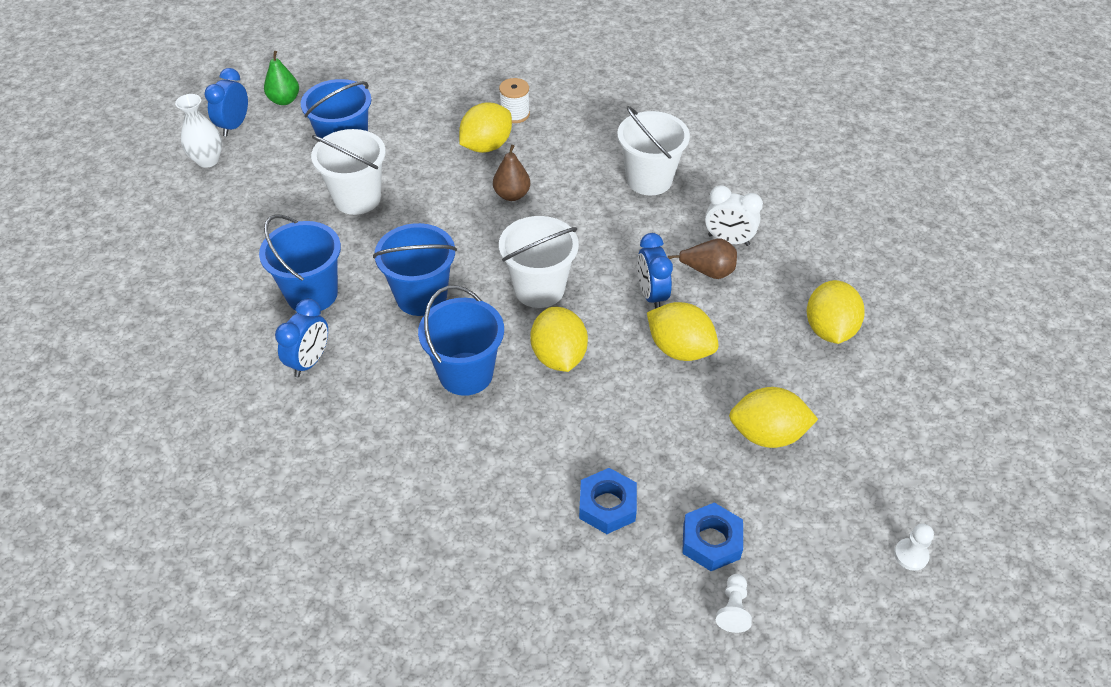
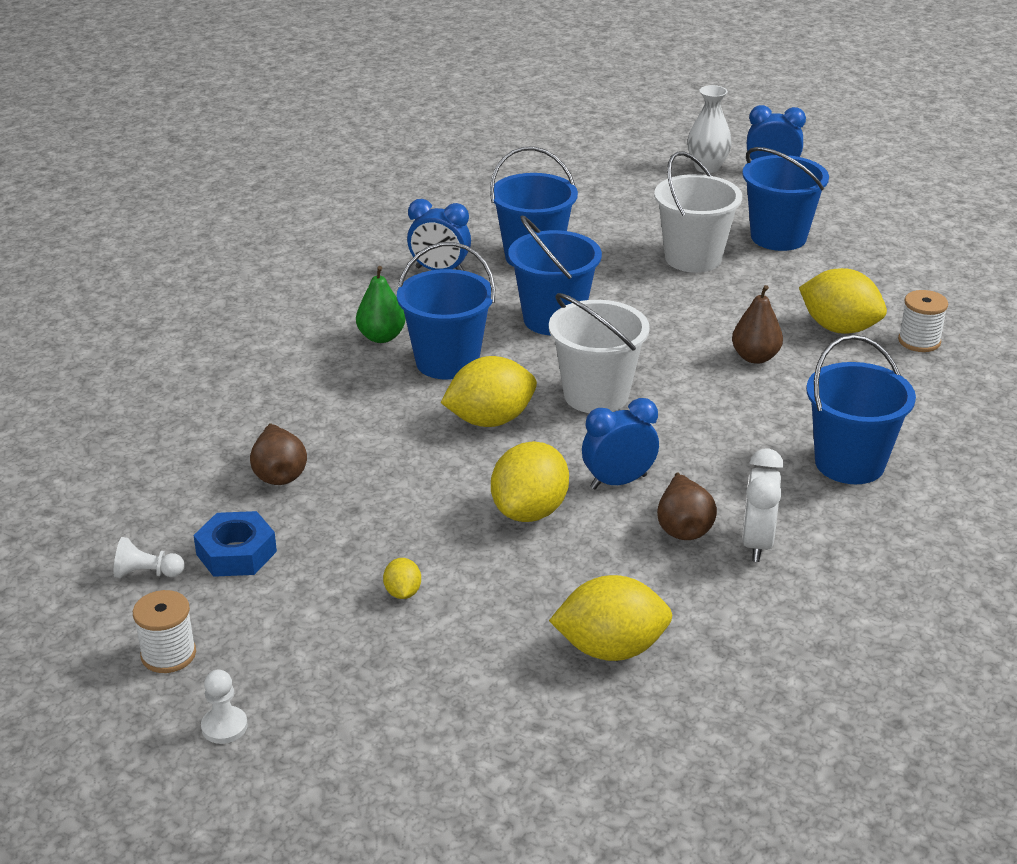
camera: 80 degrees right, 15 degrees down
(284, 100) = (835, 189): green pear -> green pear (381, 337)
(607, 505) = (279, 474): blue nut -> brown pear
(649, 180) = (849, 463): white bucket -> blue bucket
(767, 434) = (402, 592): yellow lemon -> yellow lemon, size x0.47
(833, 592) = (168, 654): none -> white spool

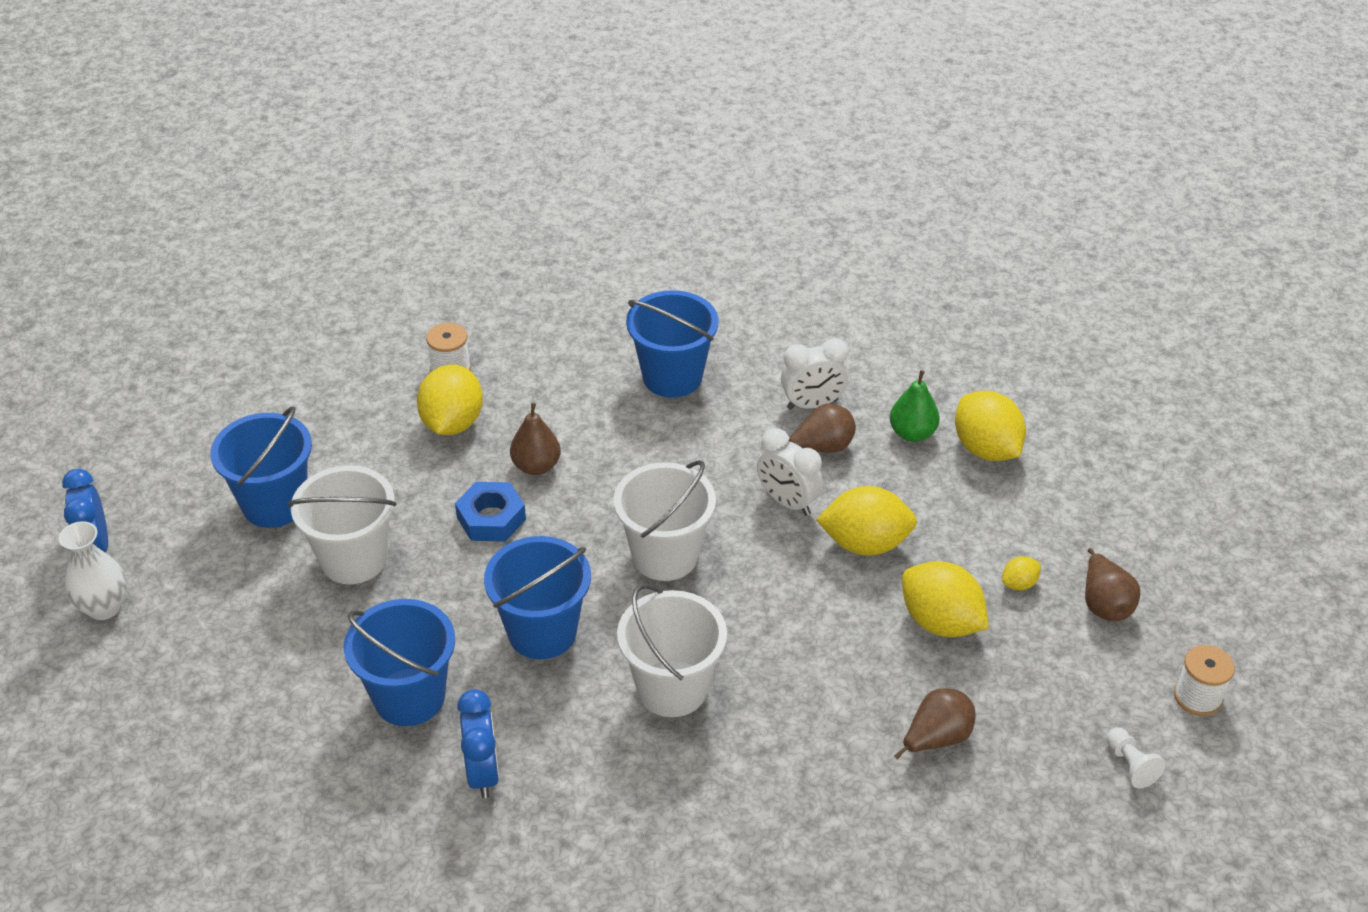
camera: 115 degrees left, 10 degrees up
(224, 726) = (1230, 625): white pawn -> none
(236, 553) = (1058, 715): blue nut -> blue nut (491, 518)
(330, 642) = (1104, 604): none -> brown pear
(381, 337) = (655, 765): green pear -> green pear (912, 433)
(447, 362) = (672, 688): blue bucket -> white bucket
(490, 420) = (752, 617): yellow lemon -> yellow lemon (940, 622)
(618, 482) = (787, 502): blue clock -> white clock

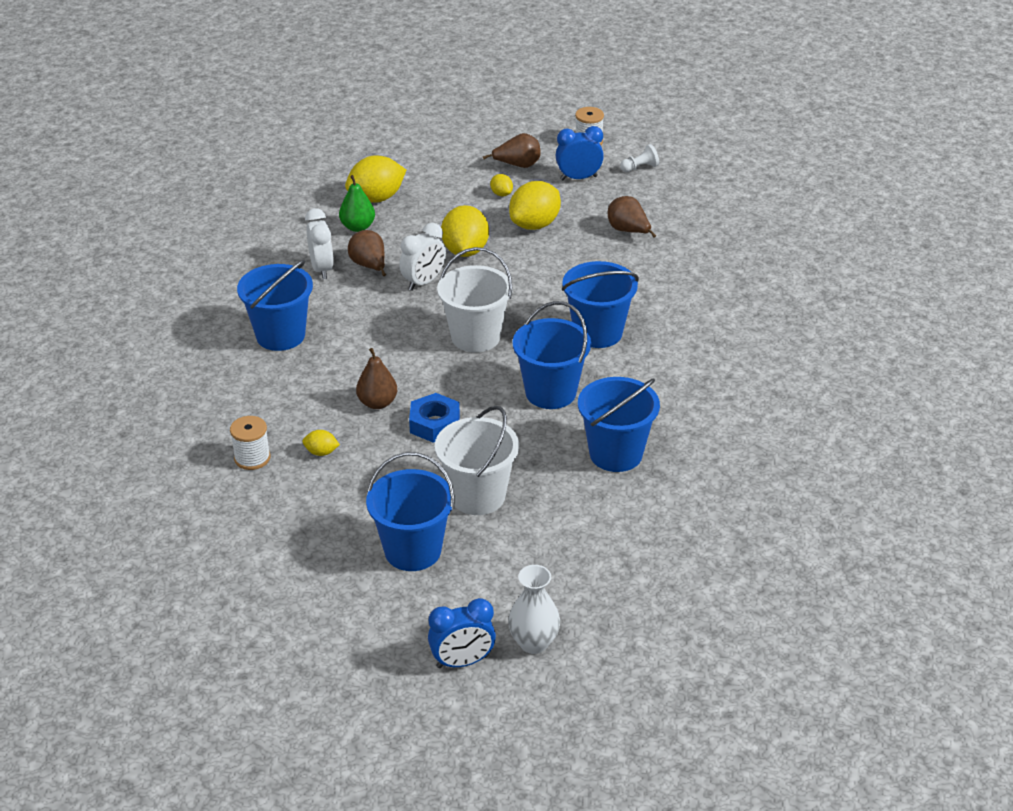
camera: 90 degrees left, 5 degrees down
(452, 423) = (321, 452): yellow lemon -> yellow lemon, size x0.47
(483, 773) = (678, 414): blue clock -> blue clock (578, 178)
(672, 688) = (598, 333): white bucket -> blue bucket

